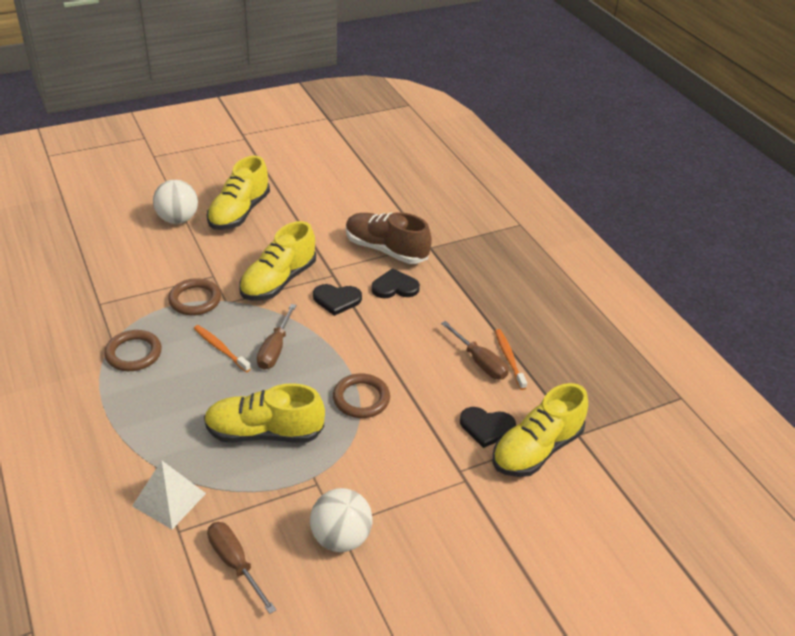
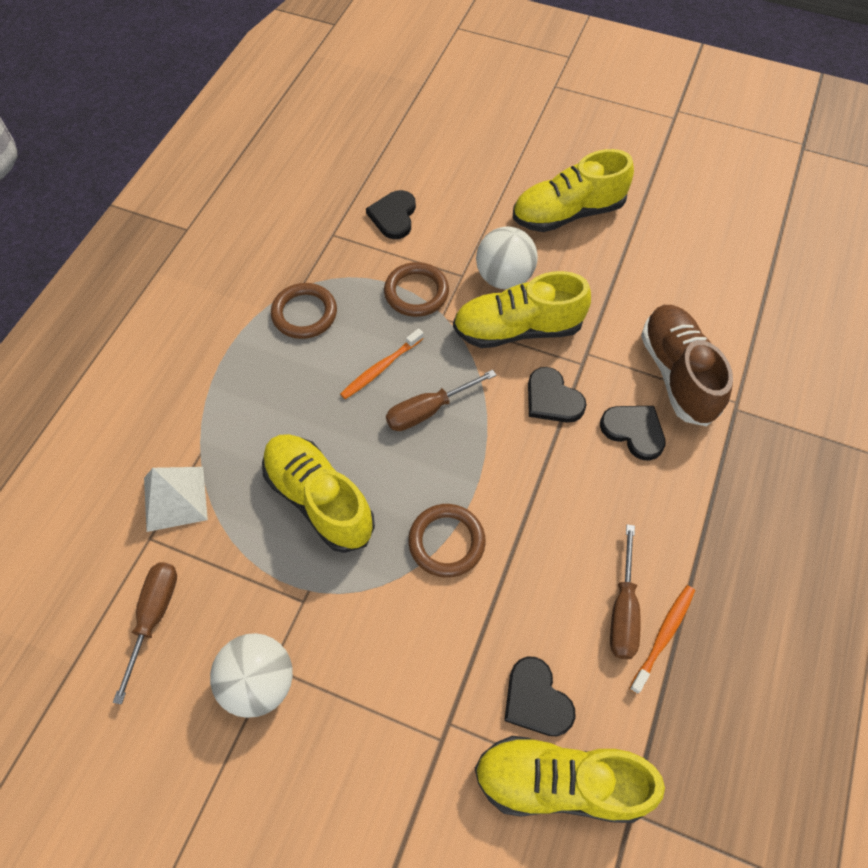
camera: 50 degrees right, 20 degrees up
(130, 272) = (393, 216): none -> black heart
(178, 219) = (498, 182): white ball -> white ball (504, 277)
(220, 348) = (380, 368): orange toothbrush -> orange toothbrush turned 135 degrees counterclockwise

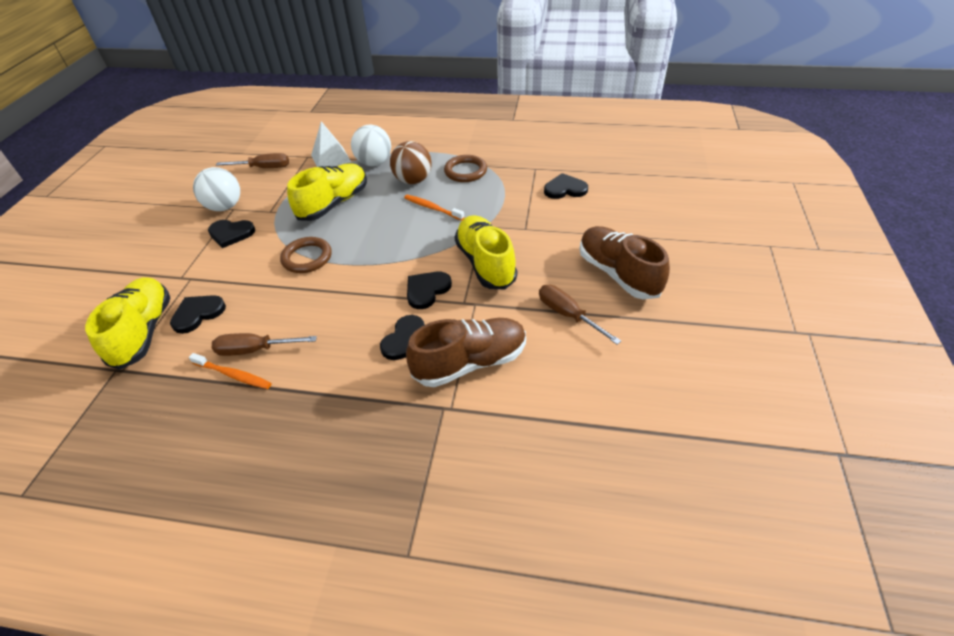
camera: 80 degrees right, 15 degrees down
(300, 383) = (413, 180): none -> brown ball
(347, 664) = (231, 234): none -> black heart
(416, 292) = (500, 211): brown ring -> none
(428, 410) = (404, 233): brown screwdriver -> brown screwdriver (568, 315)
(504, 277) = (532, 249): white ball -> white ball (374, 163)
(567, 213) = (618, 273): yellow shoe -> brown shoe

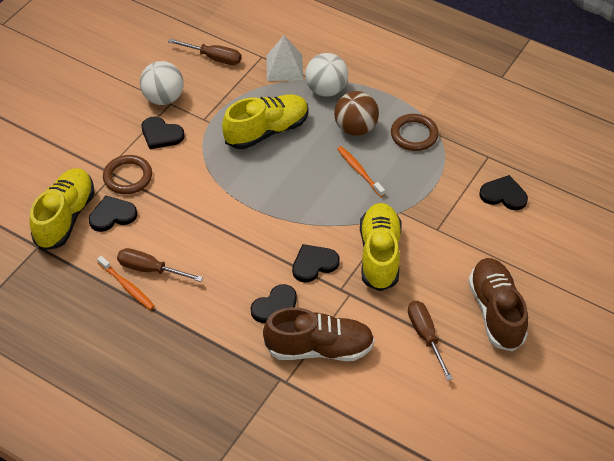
camera: 20 degrees right, 5 degrees up
(307, 258) = (221, 188): brown ring -> brown ring (128, 177)

